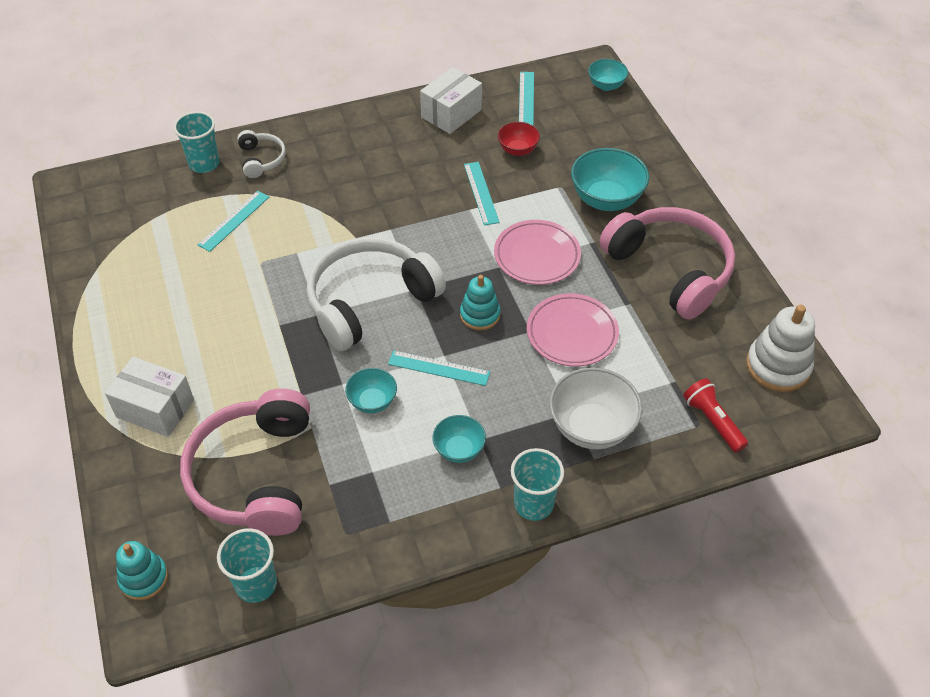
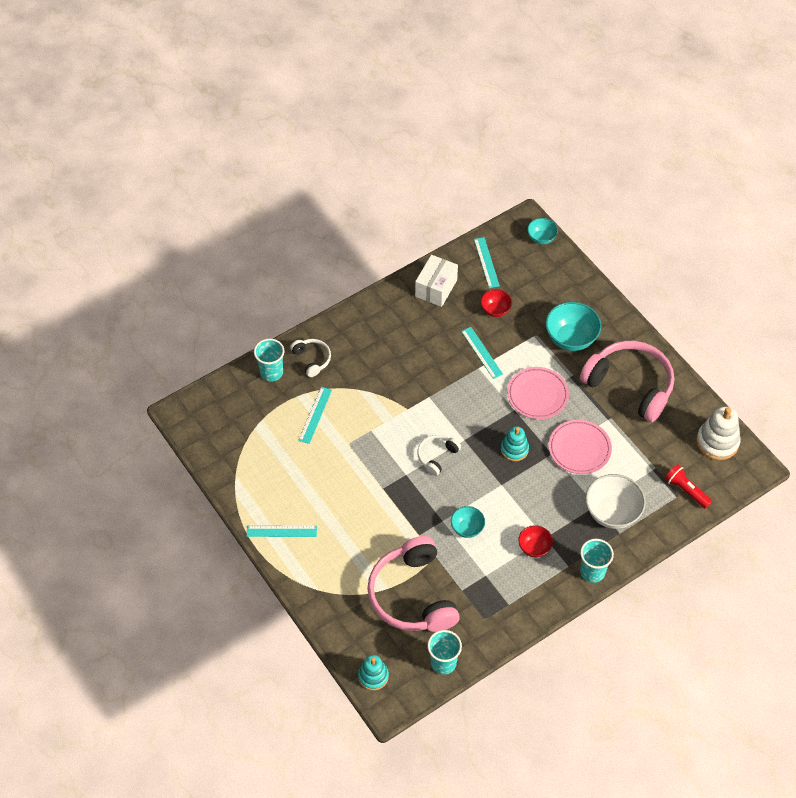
camera: 15 degrees left, 5 degrees up
(155, 408) = (327, 567): white box -> none
(370, 301) = (437, 456): white headphones -> white headphones, size x0.47
(439, 368) = (501, 494): turquoise ruler -> turquoise ruler (281, 531)
(459, 450) = (534, 547): turquoise bowl -> red bowl

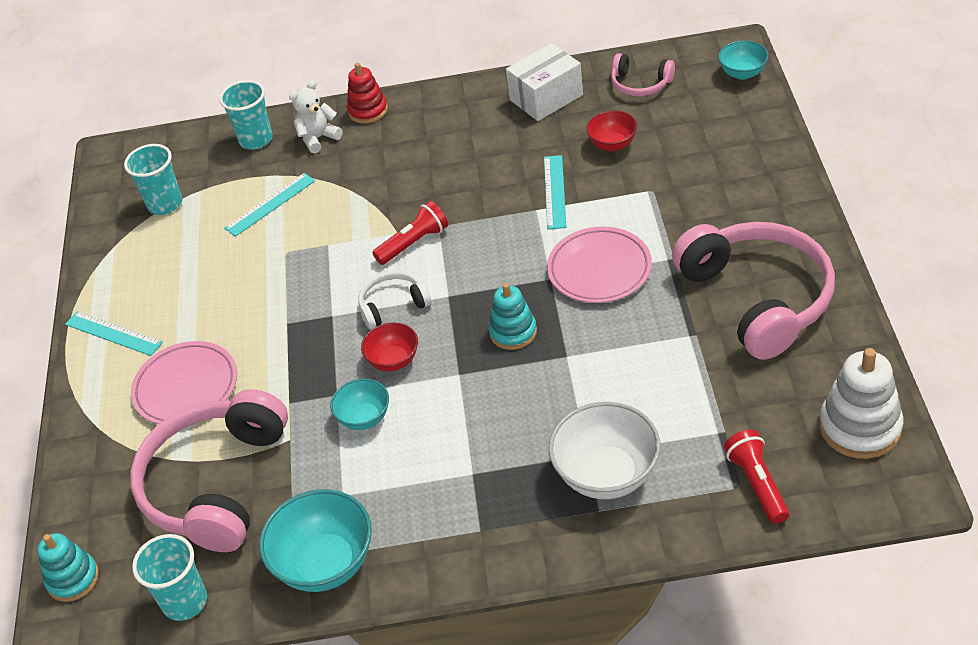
camera: 35 degrees right, 10 degrees down
(312, 359) = (318, 138): white headphones -> white teddy bear
(330, 330) = (368, 110): none -> red stacking toy
(422, 412) = (414, 243): none -> red flashlight
(486, 262) = (640, 84): turquoise ruler -> pink headphones
(534, 547) = (445, 482): red bowl -> red bowl (393, 360)
(571, 338) = (703, 209): turquoise bowl -> turquoise bowl (325, 564)
(579, 449) = (615, 363): pink plate -> pink plate (186, 388)
(592, 572) = (513, 554): turquoise cup -> turquoise cup (165, 204)

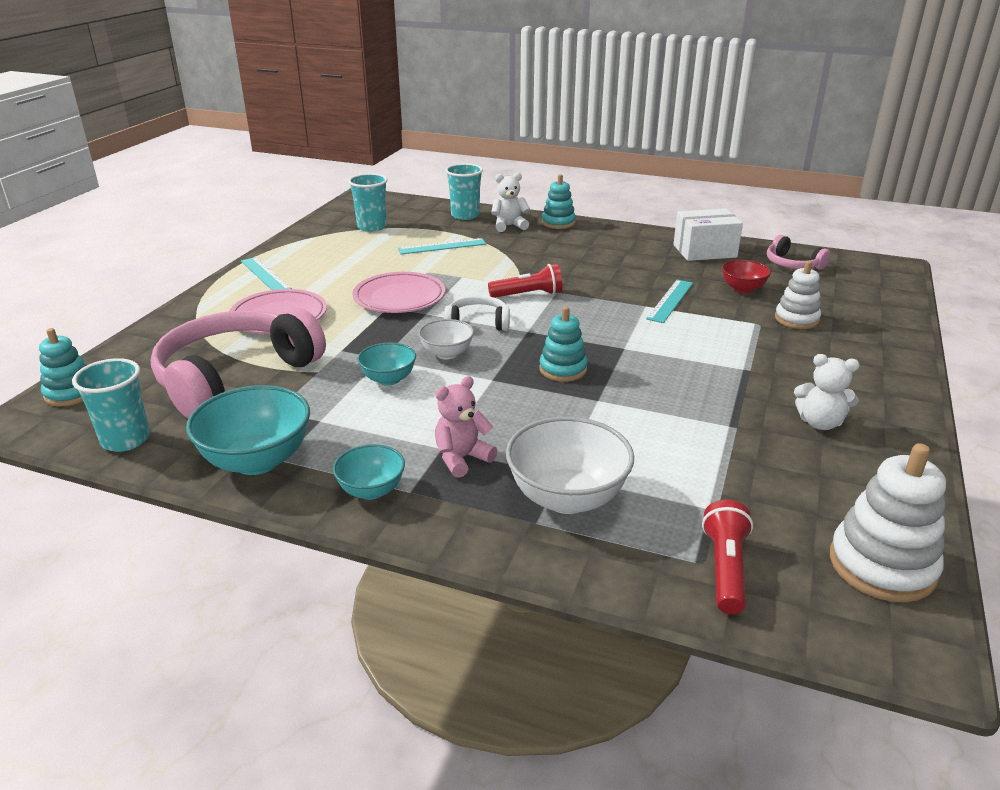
camera: 20 degrees right, 15 degrees down
(368, 110) = (558, 223): red stacking toy -> turquoise stacking toy
(393, 360) = (447, 354): red bowl -> white bowl
(497, 476) = (462, 458): none -> pink teddy bear
(599, 270) = (673, 356): pink plate -> pink plate (399, 298)
(681, 169) = (796, 319): none -> white stacking toy
(742, 73) = (893, 281): turquoise bowl -> turquoise bowl (371, 490)
(758, 298) = (820, 423): pink headphones -> white teddy bear

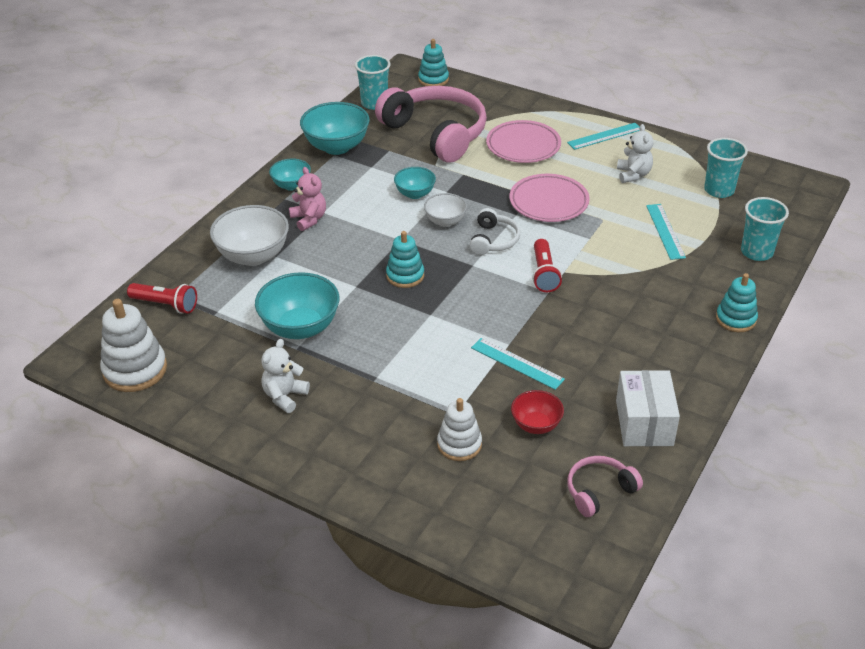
camera: 100 degrees right, 10 degrees up
(509, 226) = (724, 281): white teddy bear -> white teddy bear (633, 175)
(697, 430) = (300, 327): none -> turquoise bowl

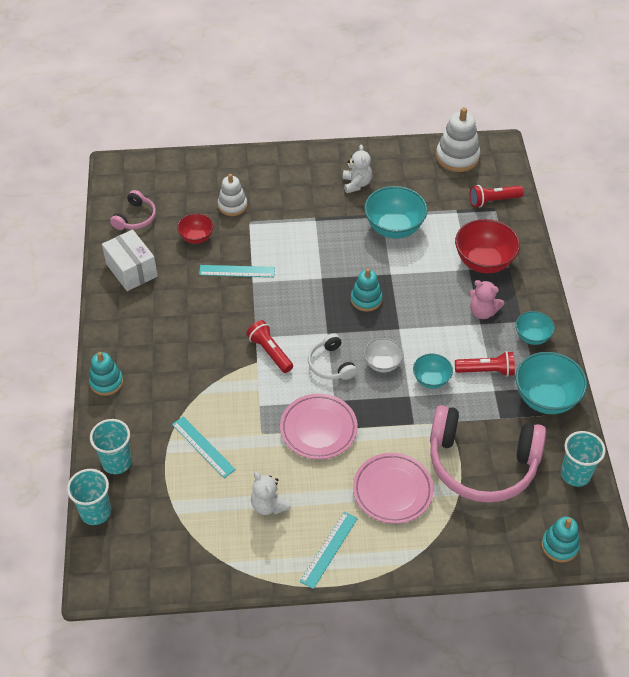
camera: 145 degrees right, 10 degrees up
(253, 256) = (484, 262): white bowl -> red bowl
(361, 181) = (486, 370): none -> red flashlight
(719, 190) = (181, 527): turquoise cup -> turquoise cup (95, 512)

